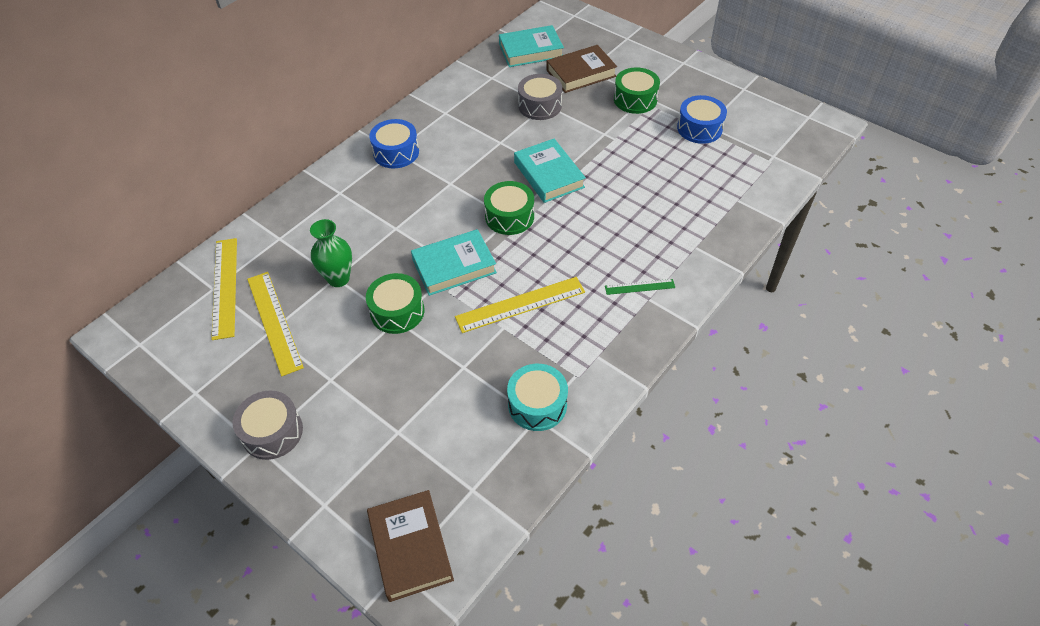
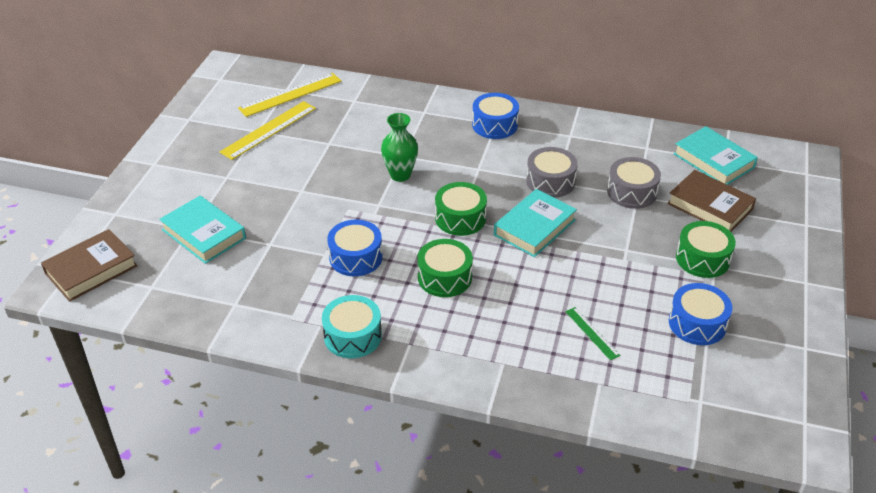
camera: 65 degrees right, 10 degrees down
(272, 432) = (168, 167): grey drum -> grey drum (550, 181)
(338, 278) = (329, 145): green vase -> green vase (400, 175)
(397, 311) = (310, 188): green drum -> green drum (444, 277)
(454, 266) = (378, 203): turquoise book -> turquoise book (204, 234)
(520, 304) = (356, 257): yellow ruler -> blue drum
(537, 404) = (249, 300): turquoise drum -> turquoise drum (352, 336)
(639, 287) = (422, 333): green ruler -> green ruler (592, 333)

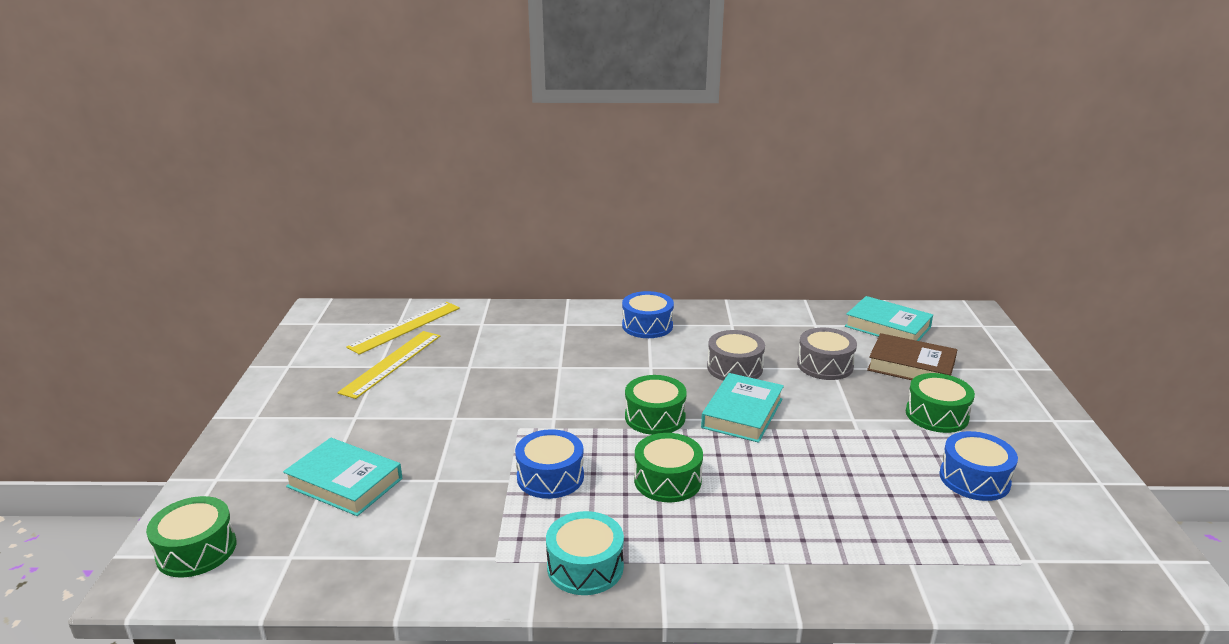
camera: 15 degrees left, 15 degrees down
(91, 269) = (196, 550): brown book -> green drum
(400, 175) = (565, 385): green vase -> none
(592, 333) = (869, 509): green ruler -> none

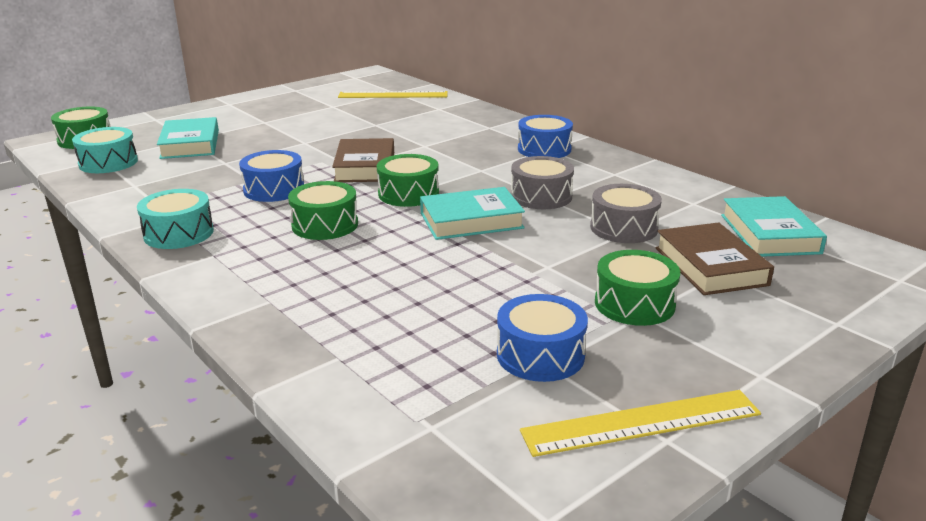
camera: 50 degrees right, 0 degrees up
(311, 555) = (108, 163): none -> turquoise drum
(392, 363) = (342, 107): yellow ruler -> yellow ruler (641, 423)
(566, 412) = (365, 167): none -> brown book

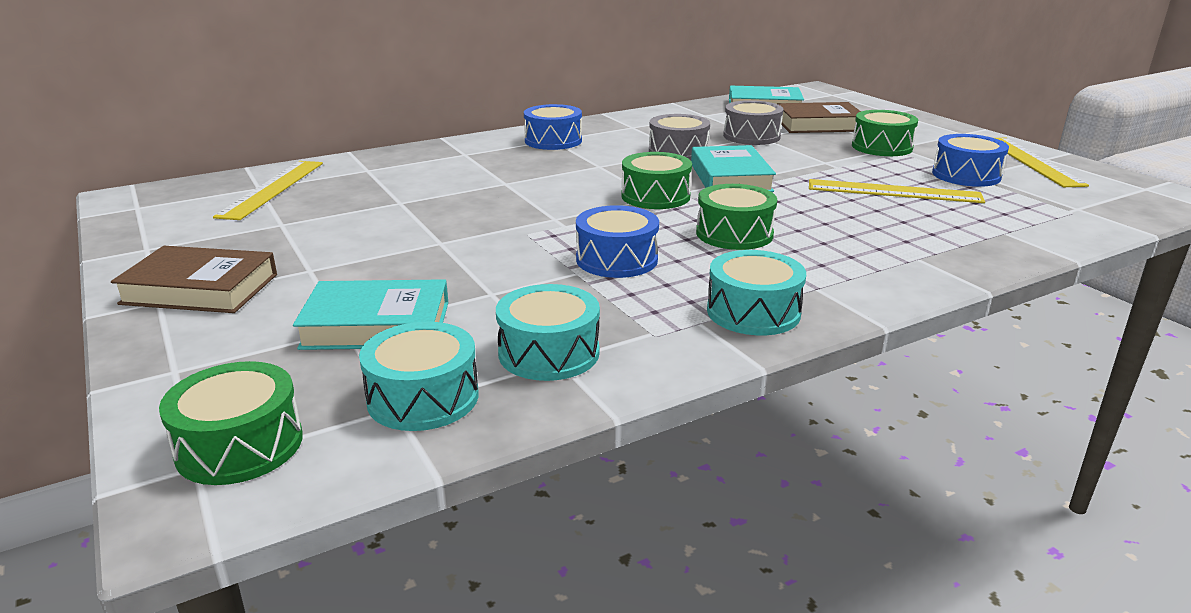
camera: 80 degrees left, 0 degrees up
(143, 182) = (549, 353): none -> turquoise drum
(365, 167) = (561, 212): brown book -> brown book (200, 289)
(457, 301) = (894, 191): none -> yellow ruler

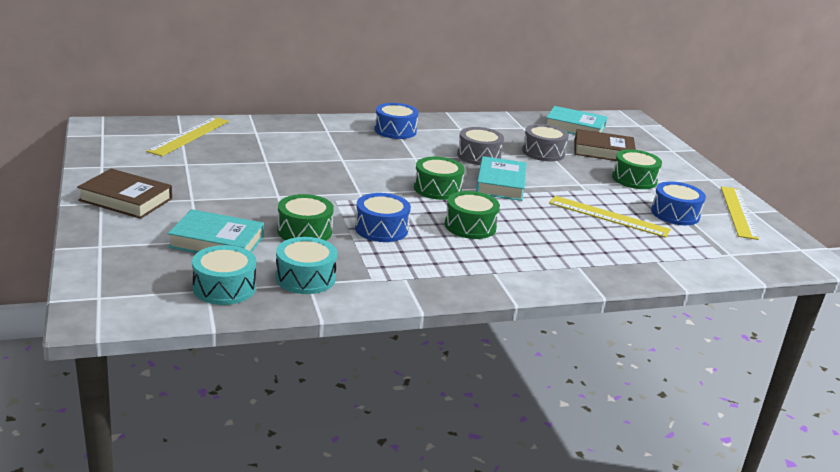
camera: 10 degrees right, 0 degrees up
(240, 445) = (122, 292): green drum -> green drum (304, 231)
(753, 312) = (442, 279): turquoise drum -> none

